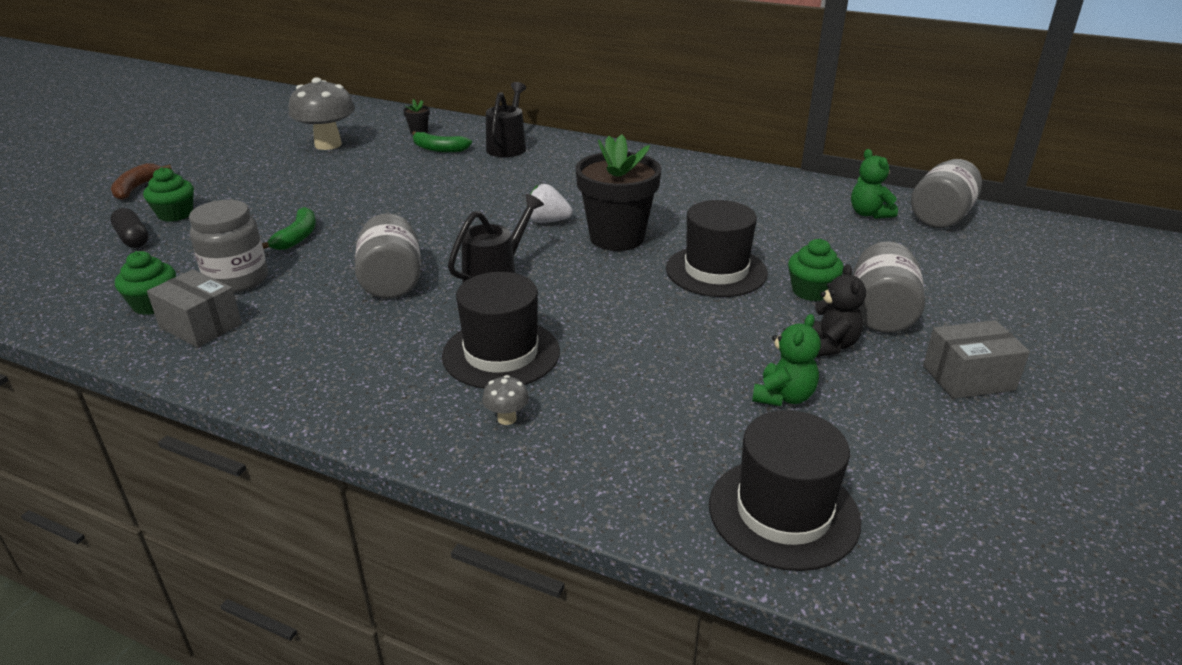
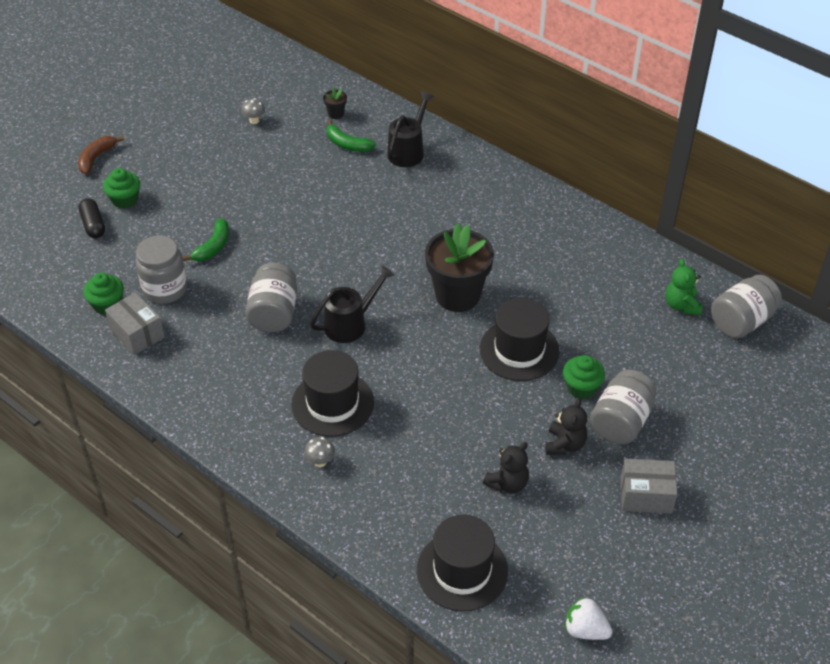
camera: 15 degrees right, 15 degrees up
(328, 144) = (254, 120): grey mushroom -> grey mushroom, size x0.43
(547, 221) = (410, 264): white strawberry -> white strawberry (585, 630)
(783, 396) = (507, 483): green teddy bear -> black teddy bear

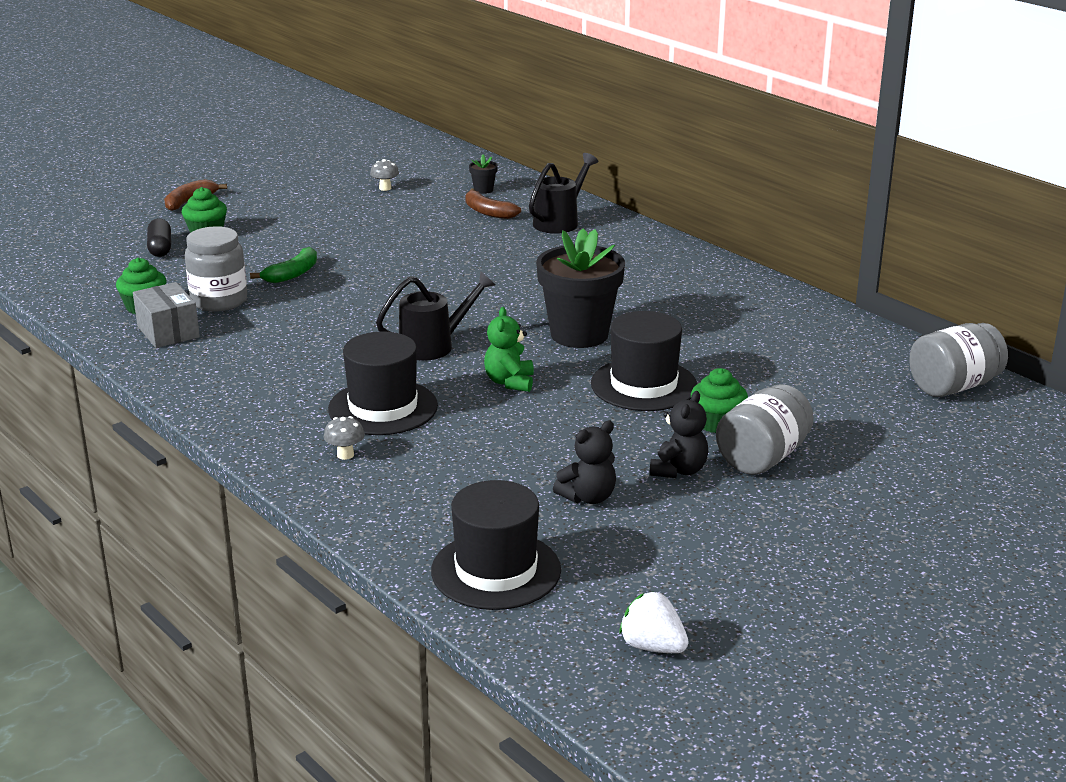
camera: 10 degrees right, 20 degrees down
(274, 313) = (342, 329): grey jar -> none
(347, 144) = (488, 212): green banana -> brown banana
(645, 495) = (778, 527): grey box -> none
(681, 305) = (874, 366): green teddy bear -> green teddy bear (509, 382)

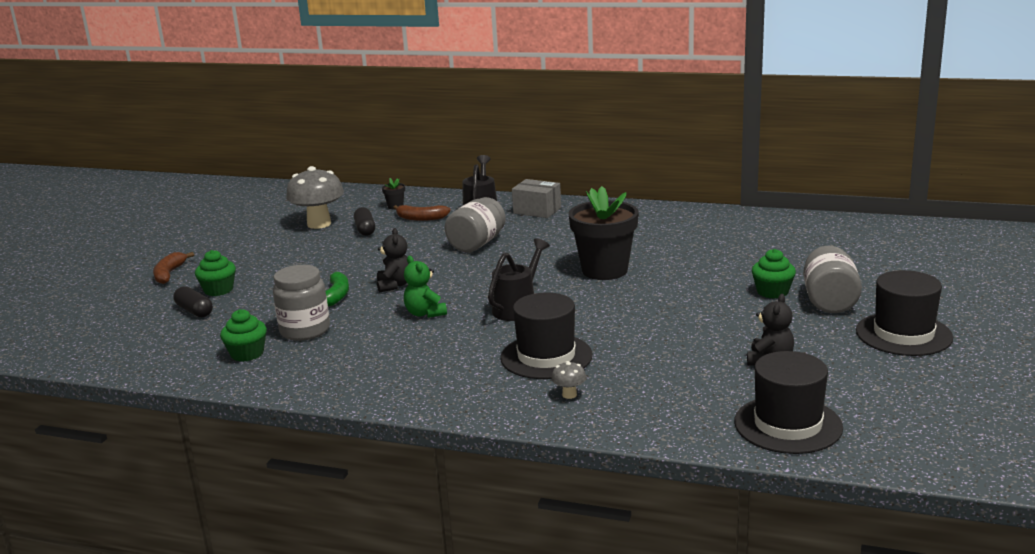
camera: 30 degrees left, 5 degrees down
(168, 332) = (296, 364): grey box -> grey box (537, 210)
(385, 188) = (319, 224): grey mushroom -> grey mushroom, size x2.35
(418, 208) = (365, 229): none -> black capsule
(509, 382) = (607, 312): green teddy bear -> green teddy bear (425, 313)
(643, 385) = (693, 286): black hat -> black hat (903, 334)
(652, 646) = (950, 428): white strawberry -> none
(678, 470) = (795, 325): black teddy bear -> black teddy bear (394, 285)
(953, 386) = (863, 230): grey jar -> grey jar (477, 244)

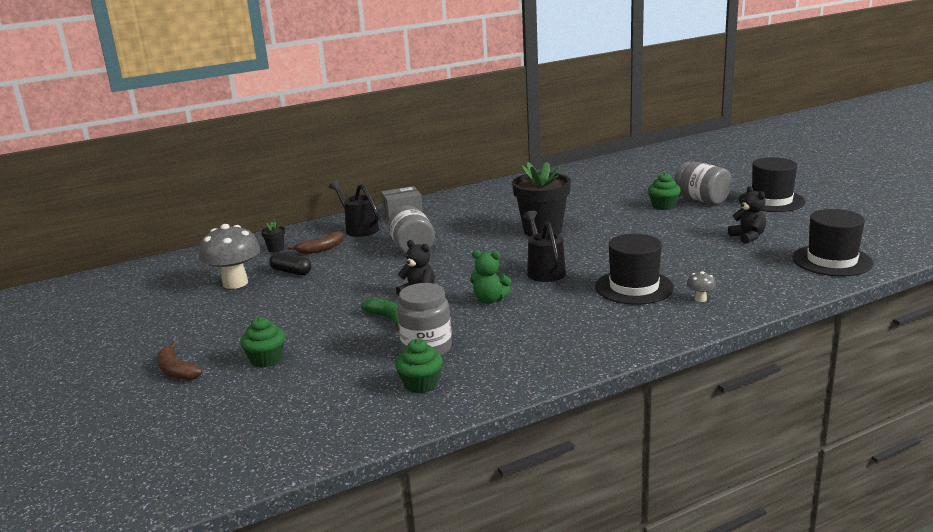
camera: 45 degrees left, 0 degrees up
(194, 311) = (285, 382): black capsule -> none

